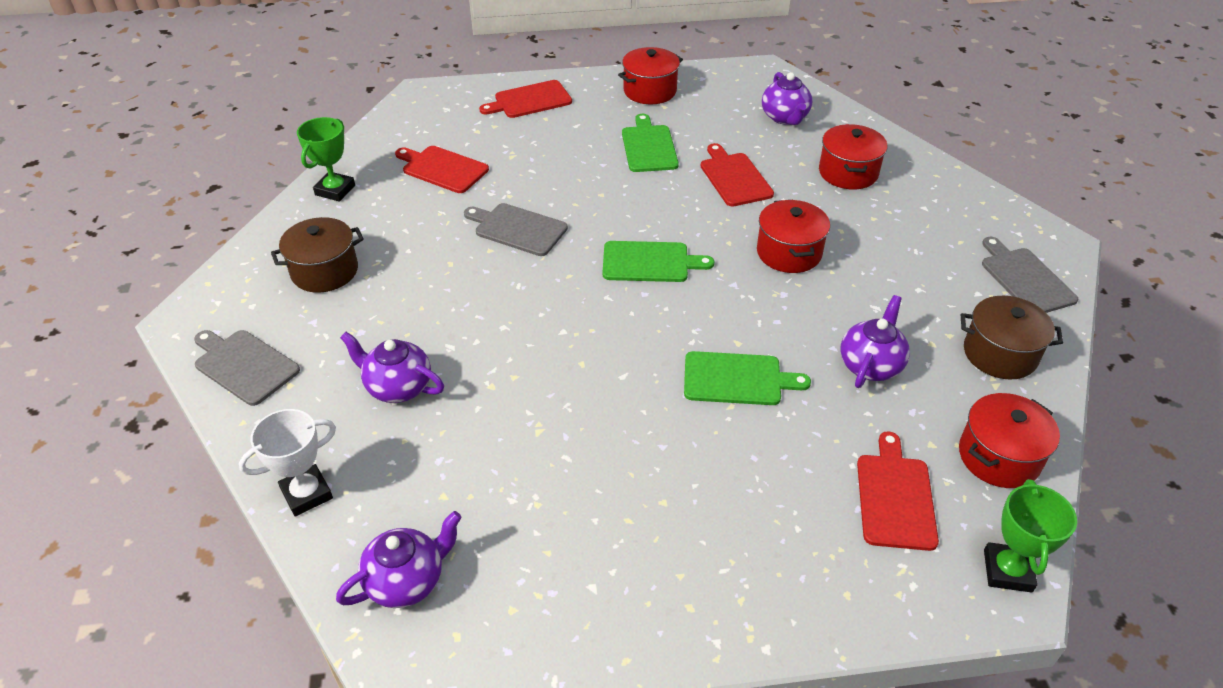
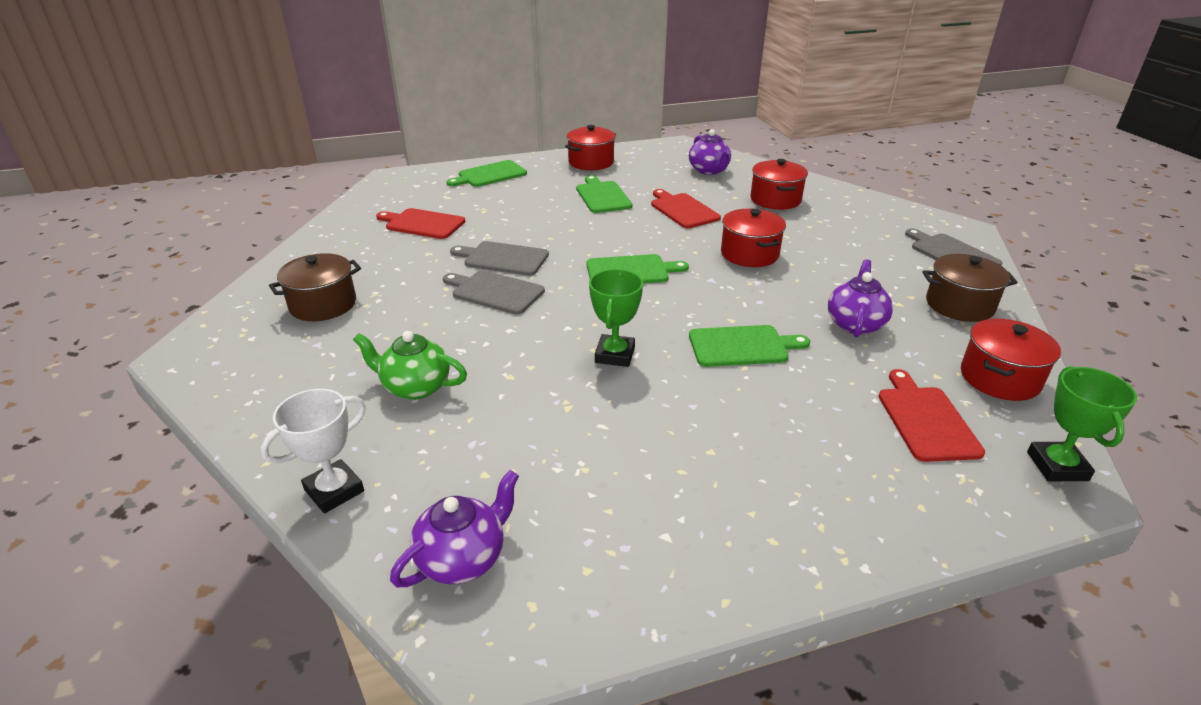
camera: 10 degrees left, 10 degrees down
(244, 365) = (249, 387): grey cutting board -> grey cutting board (495, 292)
(335, 190) = (323, 246): green trophy -> green trophy (615, 355)
(398, 387) = (415, 387): purple teapot -> green teapot
(530, 100) = (490, 175): red cutting board -> green cutting board

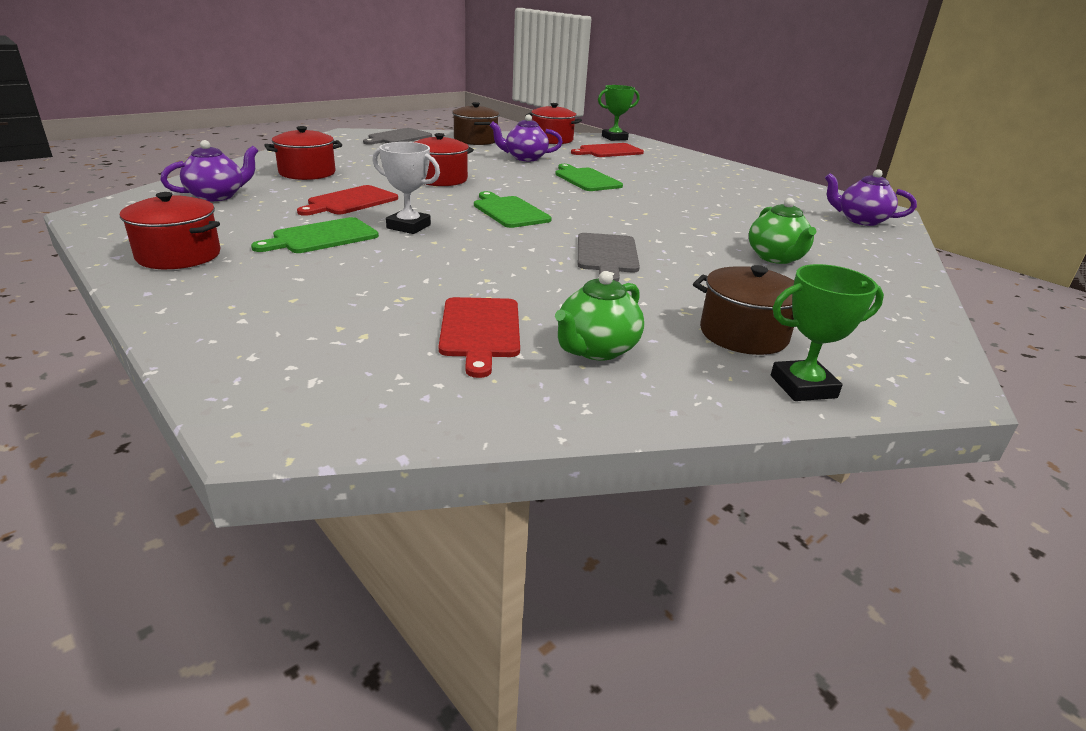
camera: 115 degrees left, 5 degrees down
(334, 491) = (895, 258): white trophy -> white trophy (408, 226)
(366, 250) = (596, 349): none -> green teapot
(490, 175) = (245, 321): green cutting board -> none
(503, 258) = (536, 263): grey cutting board -> none
(615, 355) = (643, 207): green trophy -> green trophy (803, 386)

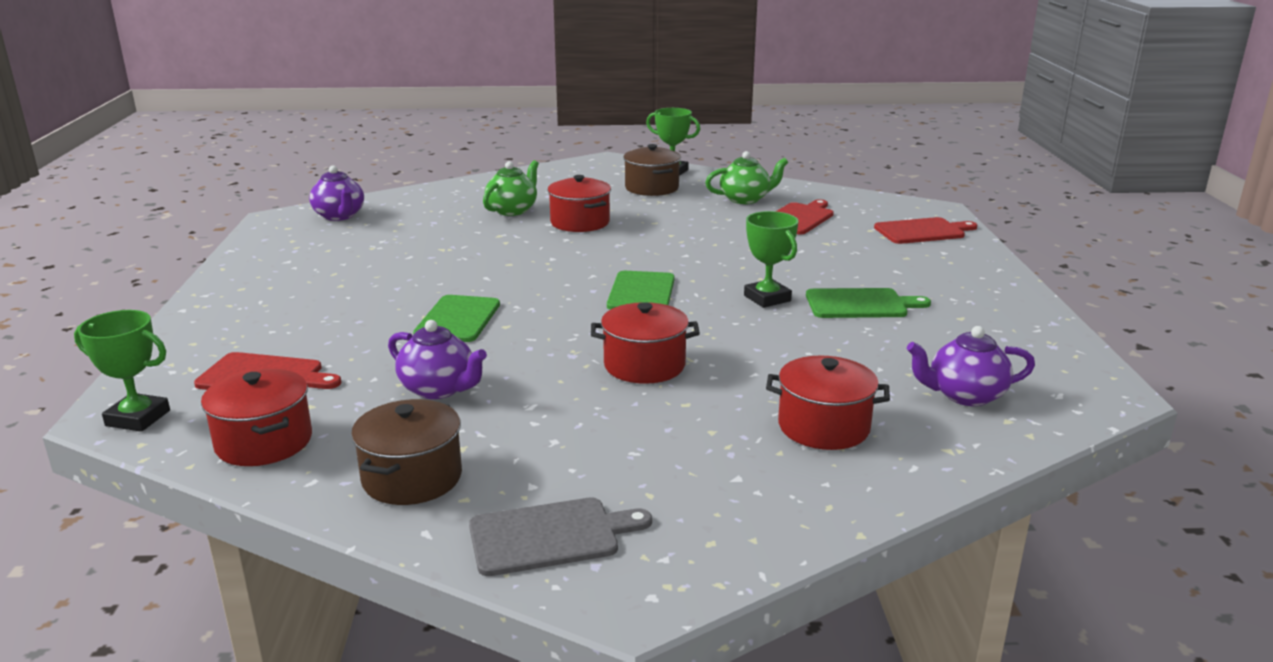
camera: 140 degrees left, 5 degrees down
(179, 256) = (996, 311): red pot -> red pot (580, 222)
(350, 201) = (800, 347): red cutting board -> red cutting board (922, 231)
(408, 226) = (767, 298): white trophy -> green trophy
(607, 255) = (635, 238): grey cutting board -> none

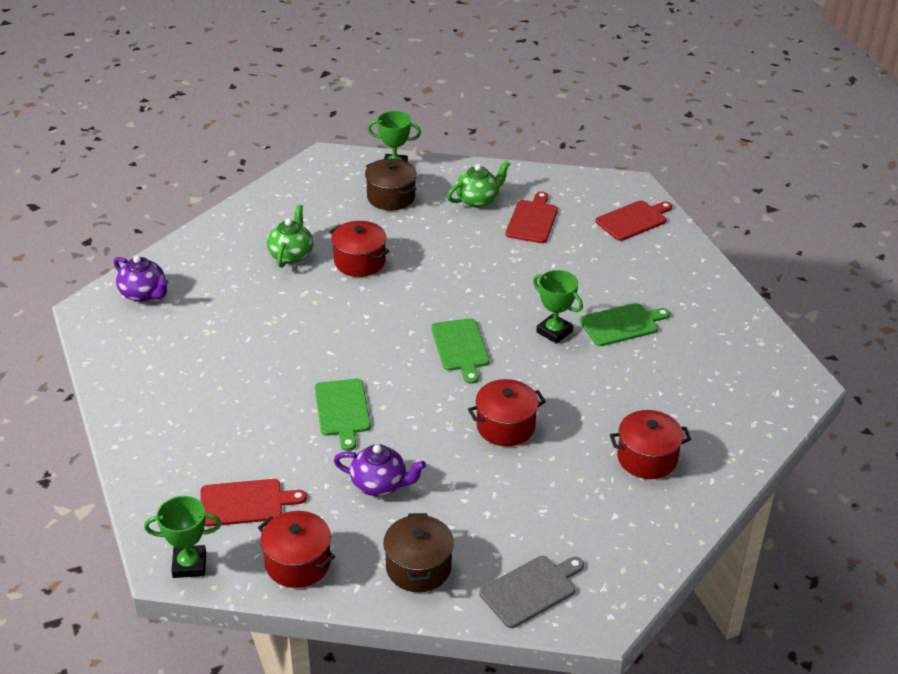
camera: 20 degrees left, 15 degrees up
(964, 395) = (721, 407): purple teapot -> none

